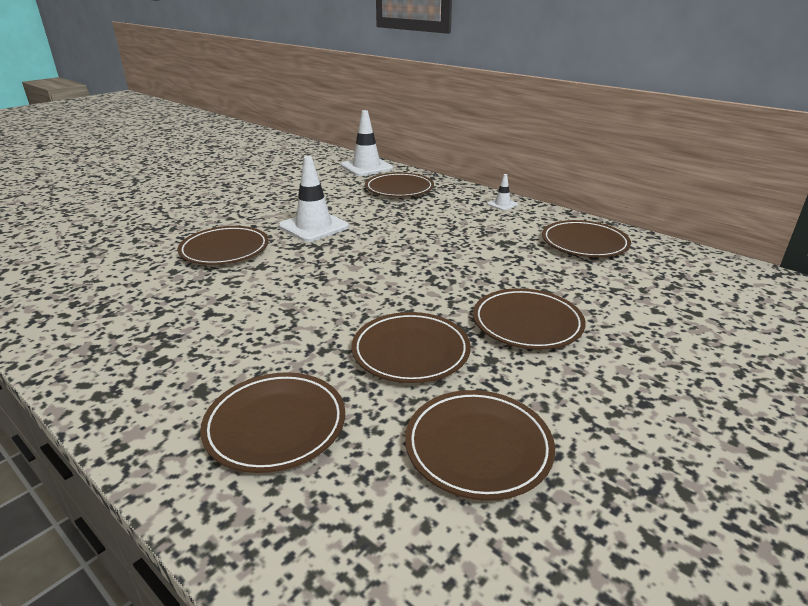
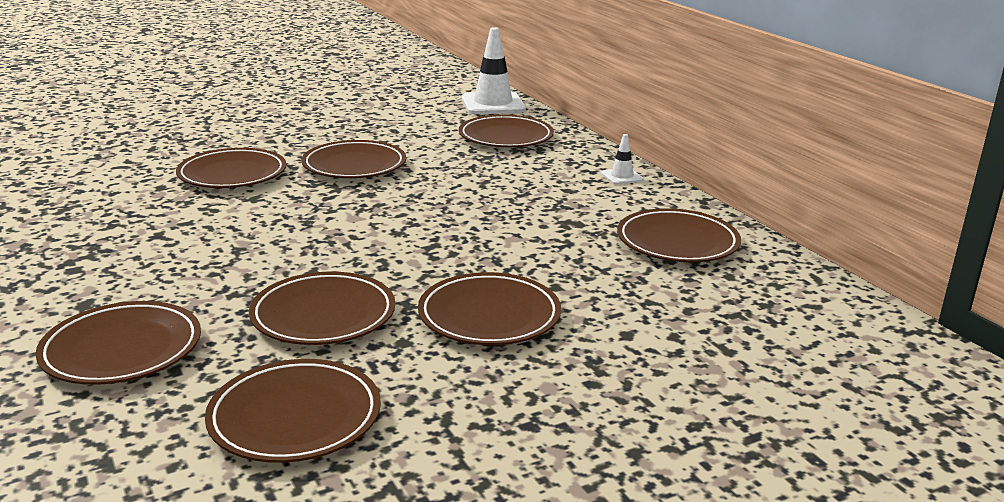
camera: 20 degrees right, 5 degrees down
(314, 227) = (354, 165): white traffic cone -> brown plate

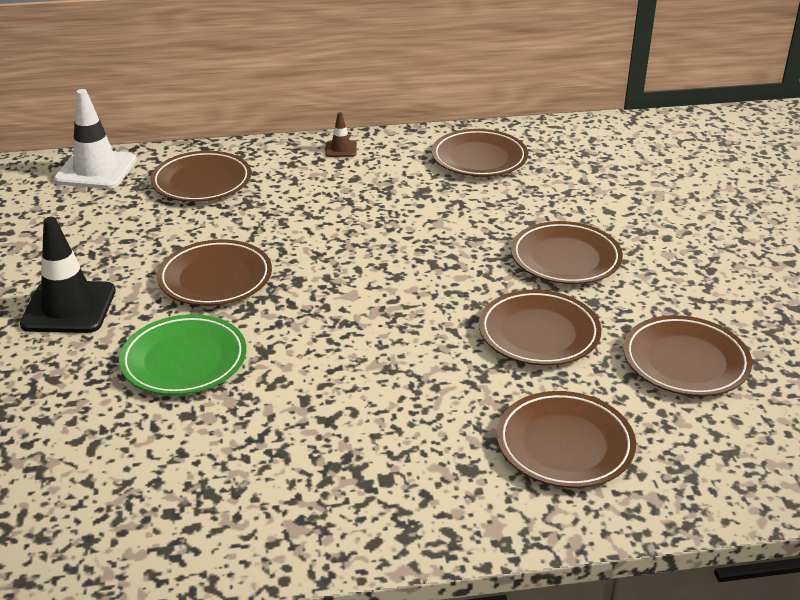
camera: 70 degrees left, 10 degrees up
(232, 174) = (184, 360): brown plate -> green plate
(291, 131) = (69, 307): none -> black traffic cone
(622, 176) = (341, 149): white traffic cone -> brown traffic cone

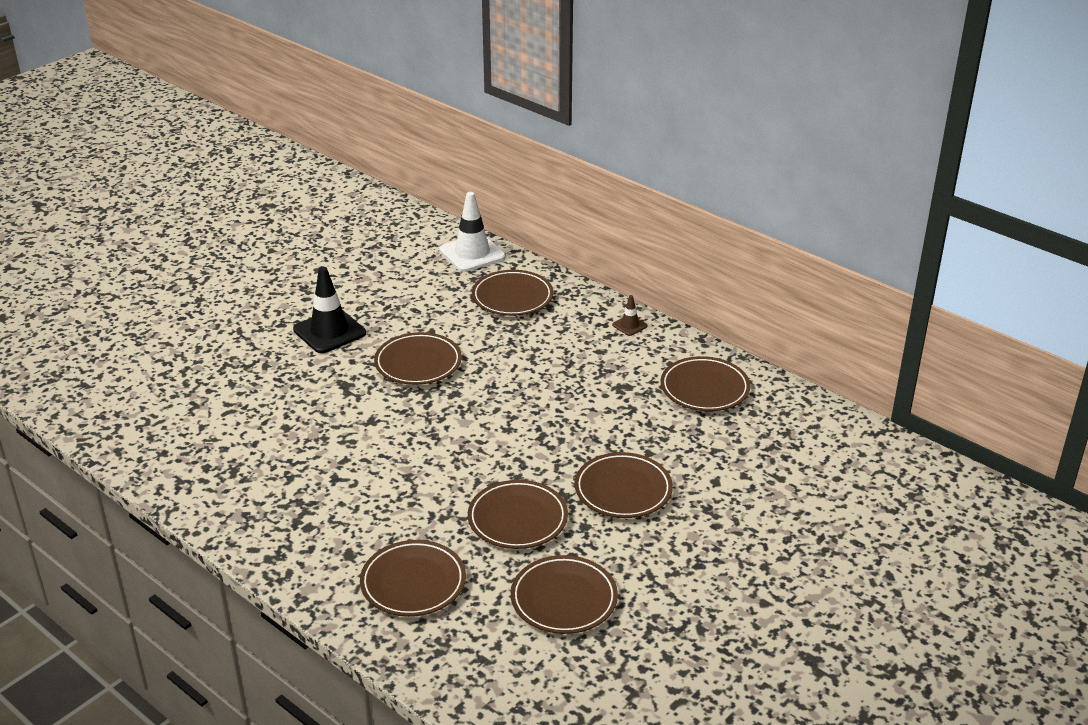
camera: 50 degrees right, 0 degrees up
(184, 360) = (330, 398): green plate -> none

